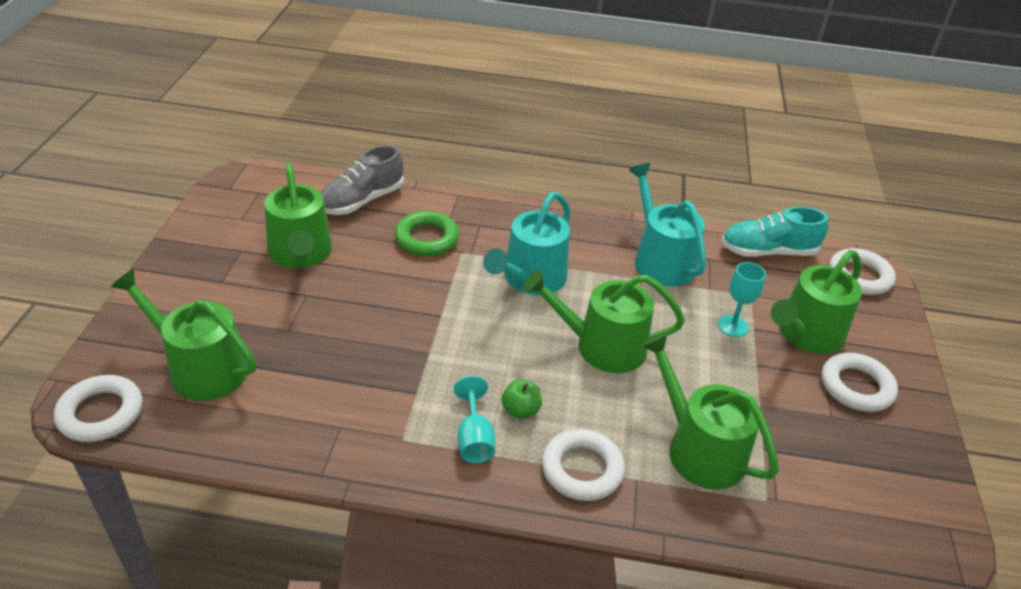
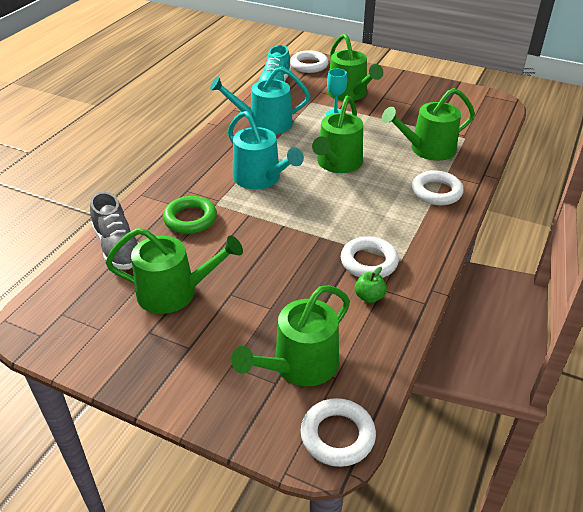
camera: 70 degrees left, 0 degrees up
(474, 439) = (405, 229): turquoise goblet -> none
(520, 410) = (385, 206): green apple -> green apple (369, 297)
(856, 387) = (393, 91): white ring -> white ring (369, 262)

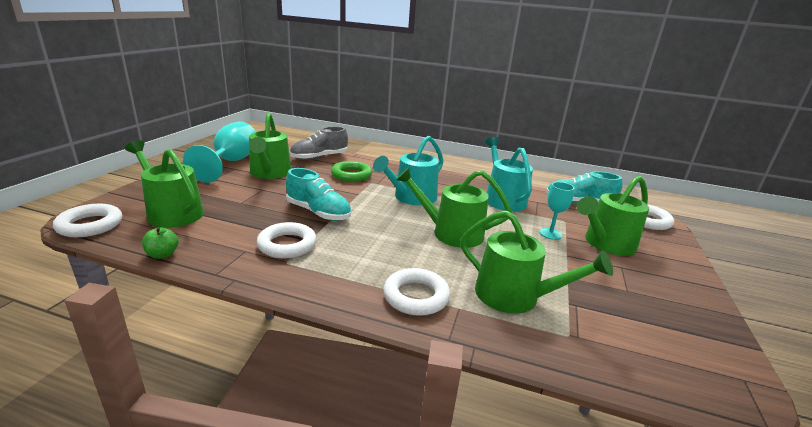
camera: 80 degrees right, 15 degrees down
(122, 339) = (231, 162): none -> turquoise goblet
(298, 244) = (318, 212): none -> turquoise shoe
(369, 297) = (237, 243): green apple -> green apple (162, 254)
(427, 149) = (514, 296): green watering can -> green watering can turned 150 degrees clockwise

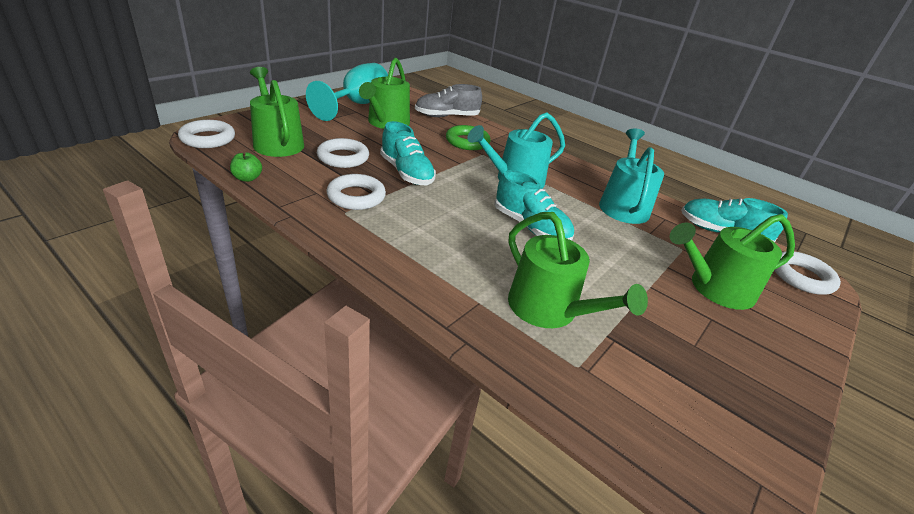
camera: 20 degrees right, 10 degrees up
(416, 296) = (444, 278): white ring -> white ring (343, 157)
(451, 233) = (530, 227): green watering can -> turquoise shoe
(550, 234) = (650, 258): turquoise goblet -> none

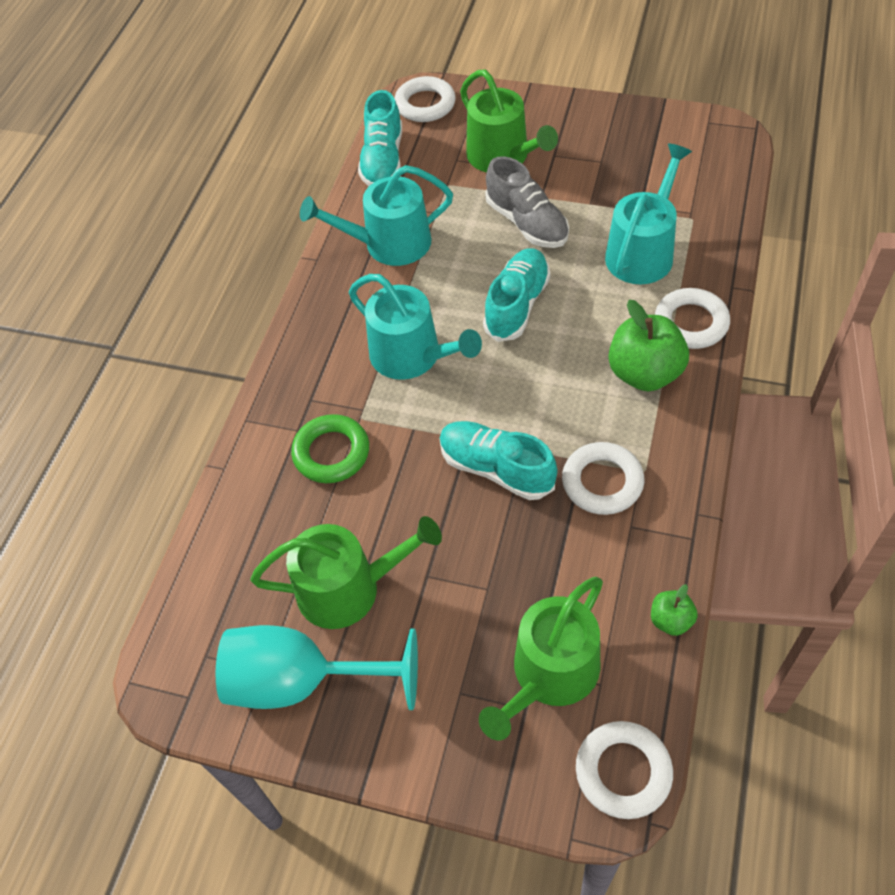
camera: 105 degrees left, 20 degrees up
(343, 157) = (519, 562): white ring -> white ring (691, 323)
(406, 173) = (496, 469): turquoise shoe -> turquoise shoe turned 90 degrees counterclockwise
(419, 249) = (644, 373): none -> green apple
(447, 116) = (244, 526): grey shoe -> grey shoe (527, 223)
(549, 309) = (642, 252): green watering can -> turquoise watering can

